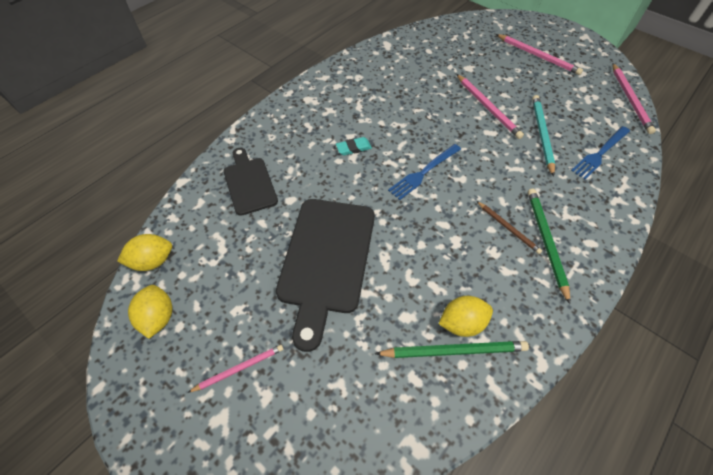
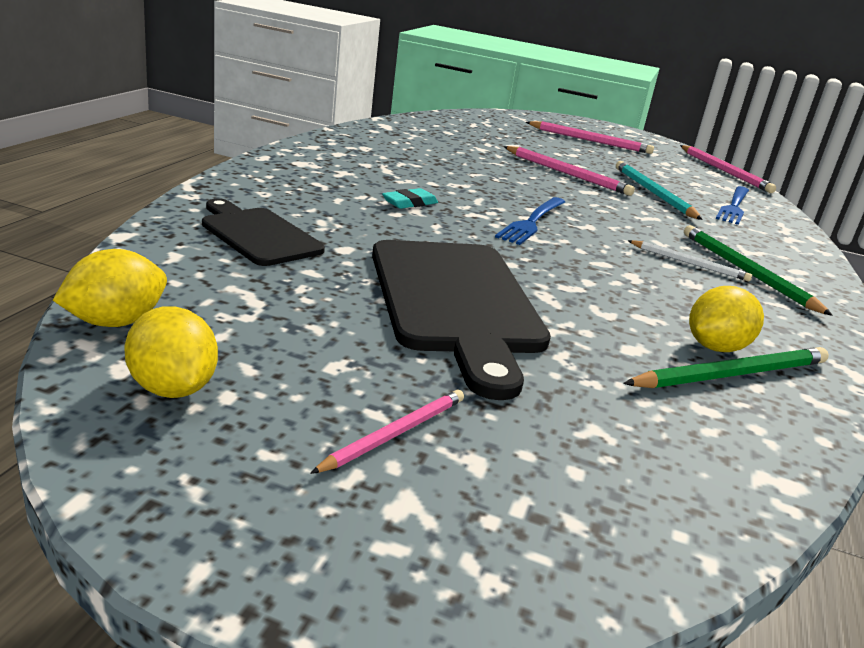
camera: 25 degrees left, 30 degrees down
(508, 228) = (689, 263): brown pencil -> white pencil

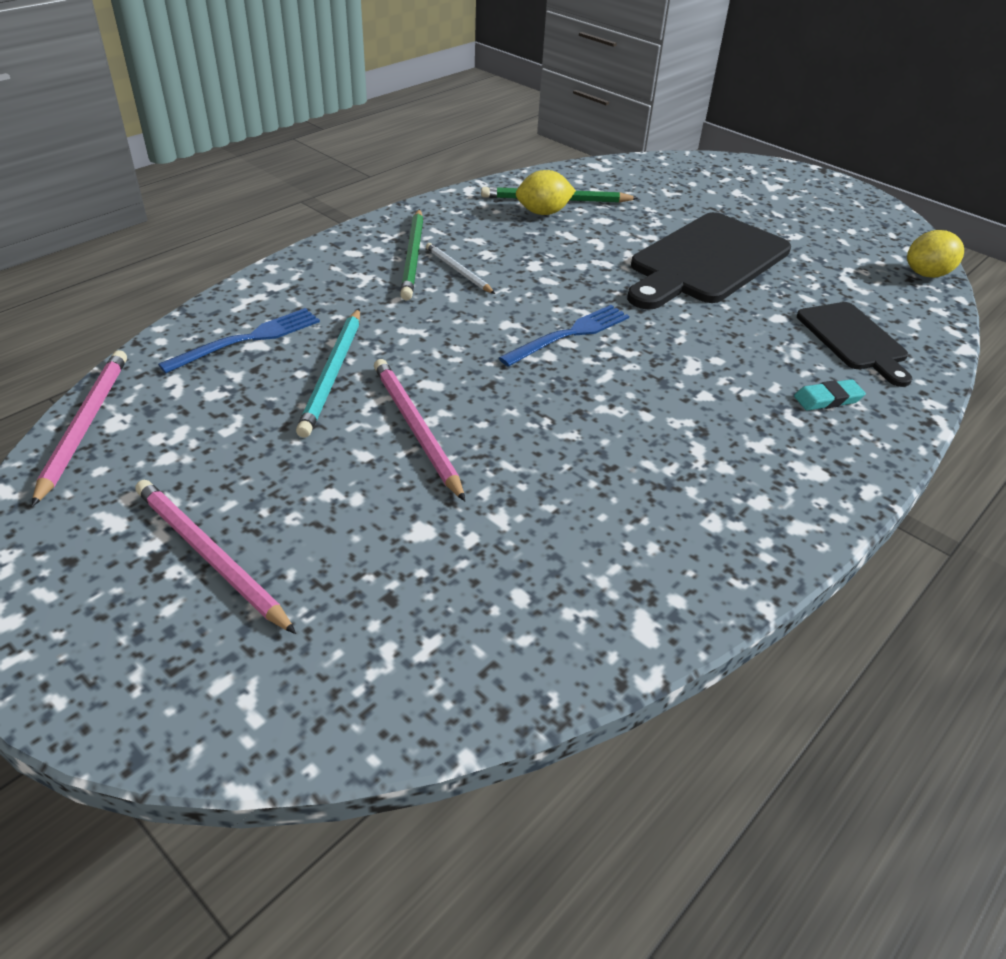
camera: 155 degrees left, 15 degrees up
(172, 388) = (879, 236): yellow lemon -> none
(394, 434) = (771, 205): pink pencil -> none
(410, 203) = (694, 375): turquoise eraser -> turquoise eraser (827, 399)
(455, 302) = (705, 261): black cutting board -> black cutting board turned 150 degrees counterclockwise

